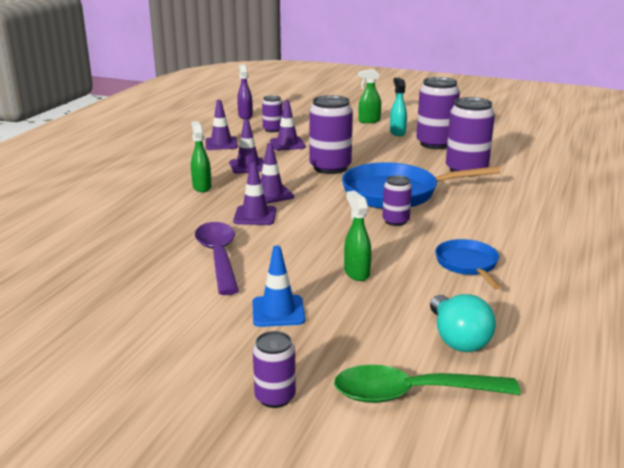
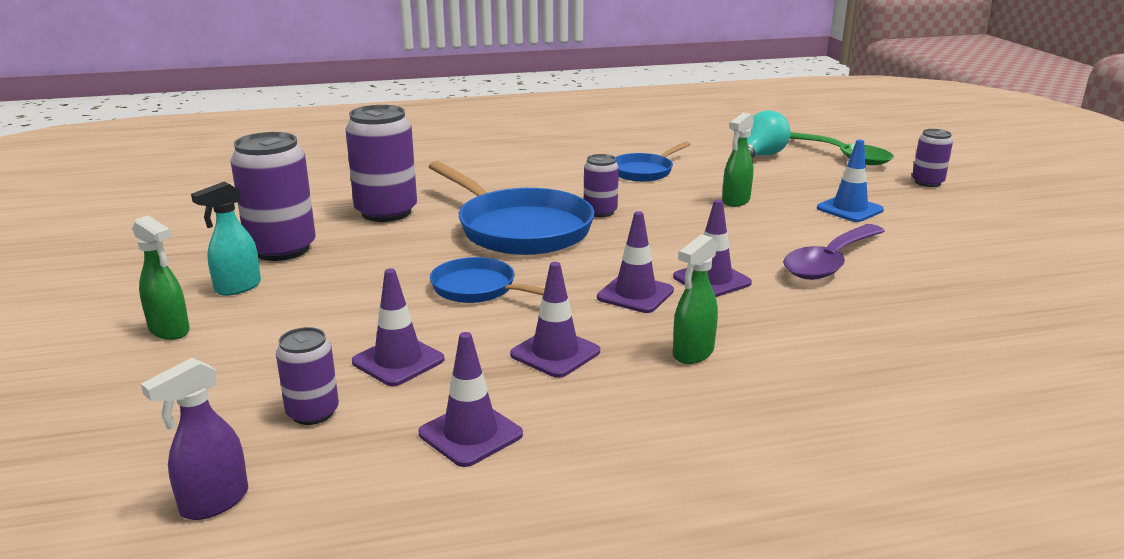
camera: 125 degrees left, 0 degrees up
(330, 168) = (478, 289): purple can -> blue pan

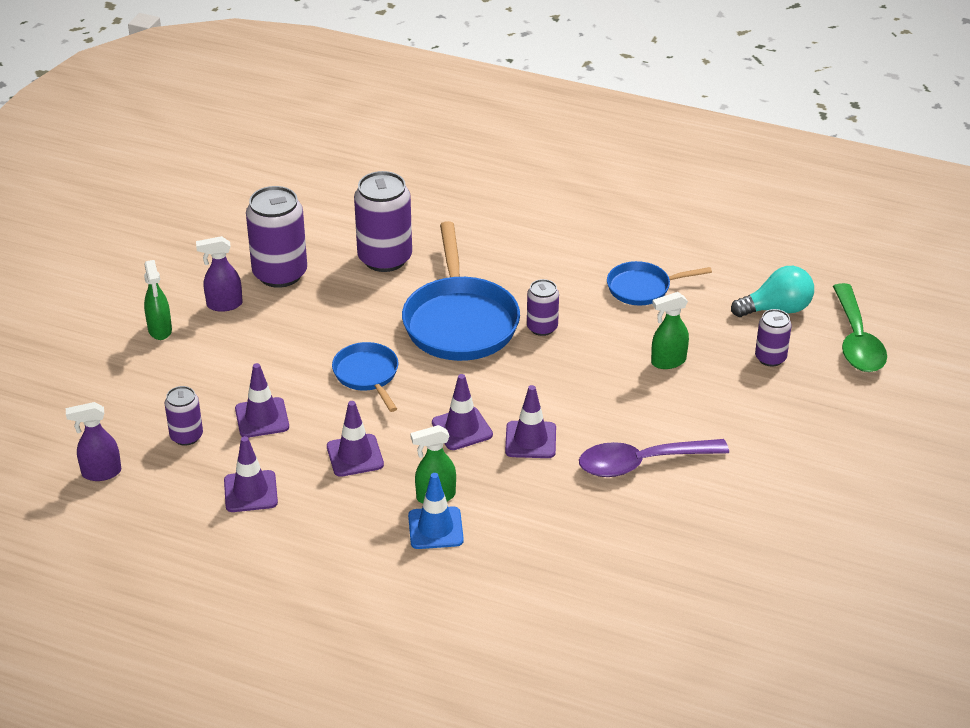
camera: 35 degrees right, 15 degrees up
(237, 288) = (224, 305): turquoise spray bottle -> purple spray bottle
(849, 209) = (749, 414): blue traffic cone -> blue traffic cone (435, 528)
(927, 182) = (877, 412): purple can -> purple can (770, 358)

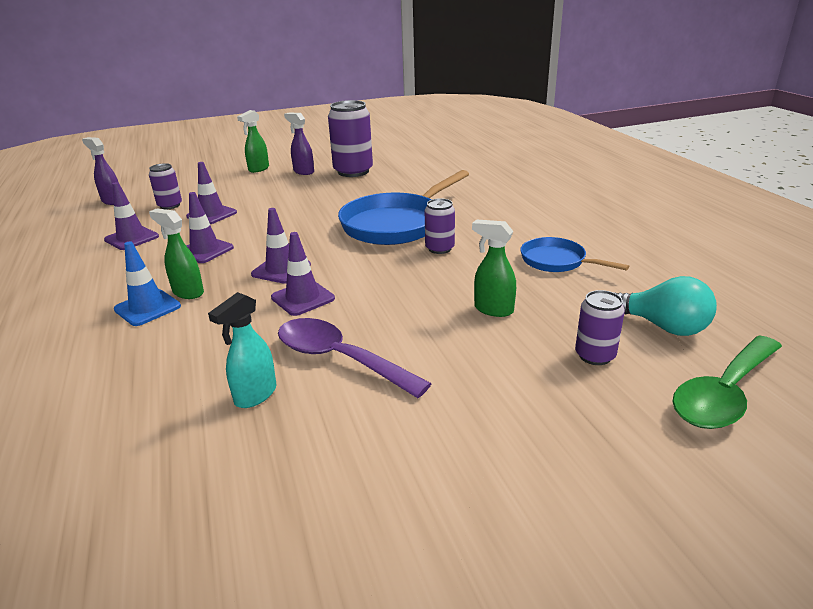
camera: 50 degrees right, 10 degrees down
(367, 375) = (296, 222): blue pan -> none
(385, 258) = (416, 185): purple can -> none
(640, 519) = (255, 395): none -> turquoise spray bottle

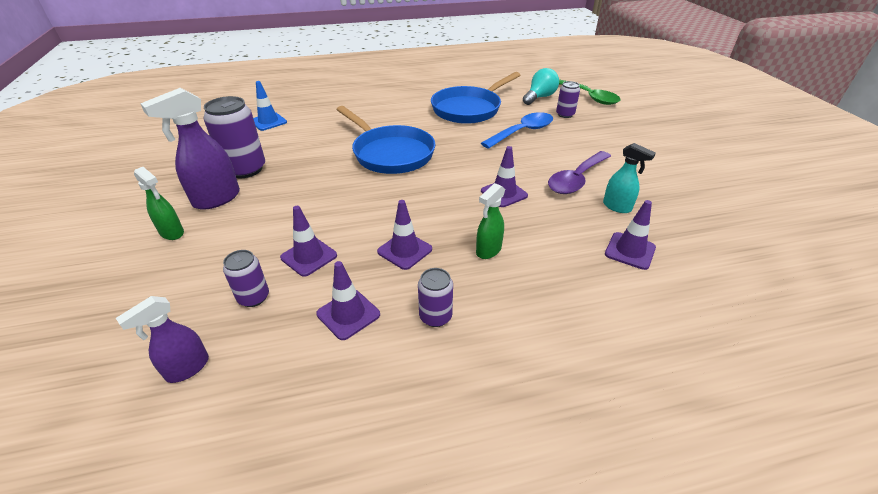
camera: 85 degrees left, 10 degrees up
(147, 308) = (513, 271): blue traffic cone -> blue traffic cone (268, 122)
(281, 270) = (456, 204): purple traffic cone -> purple traffic cone (630, 251)
(303, 172) = (216, 199): purple spray bottle -> purple spray bottle, size x1.66
(439, 248) = (440, 140): purple can -> purple can (435, 316)
(493, 309) = (522, 132): green spray bottle -> blue spoon
(556, 261) = (469, 109): blue pan -> blue pan, size x1.82

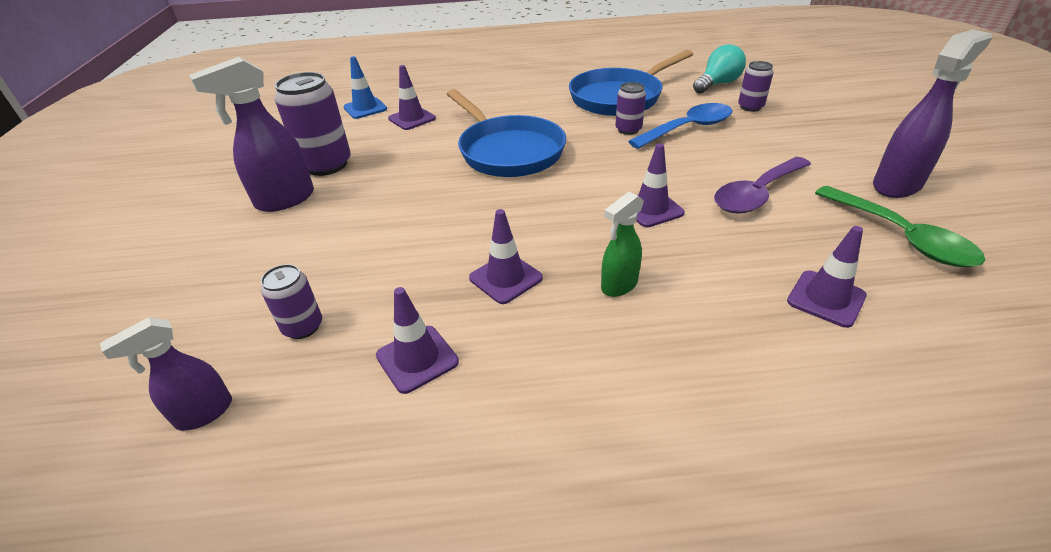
camera: 10 degrees right, 0 degrees up
(172, 233) = (225, 239): green spray bottle -> none
(309, 256) = (381, 278): purple traffic cone -> purple traffic cone (412, 119)
(435, 316) = (532, 372): purple can -> purple can (628, 129)
(588, 97) = (787, 84): green spoon -> green spoon (901, 237)
(617, 207) = (813, 235): turquoise spray bottle -> none
(669, 169) = (897, 185): none -> purple spray bottle

